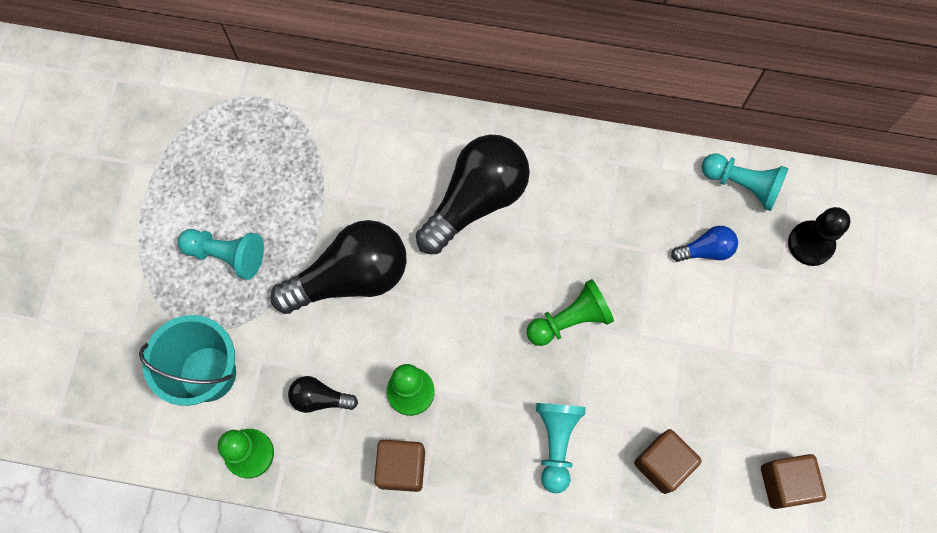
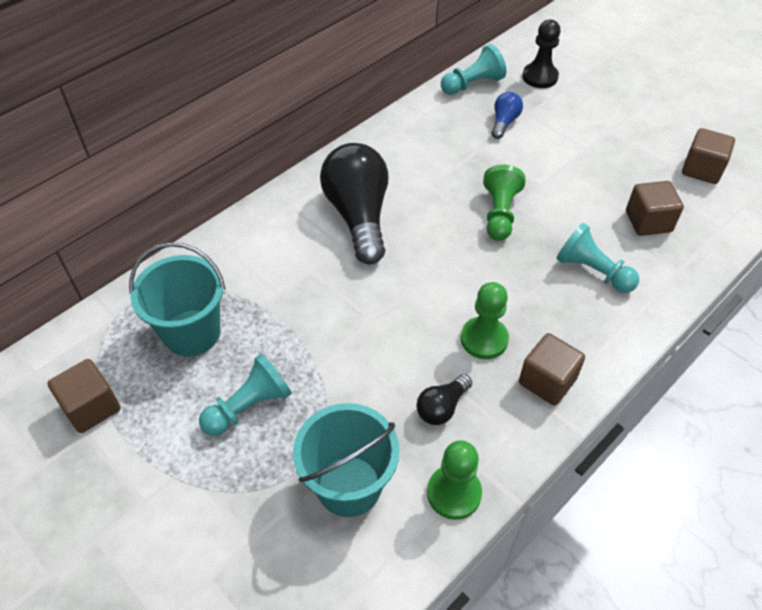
camera: 55 degrees left, 20 degrees down
(155, 148) = (91, 407): none -> brown cube
(262, 163) = (192, 333): none -> turquoise bucket
(350, 277) = (351, 327): black light bulb -> none

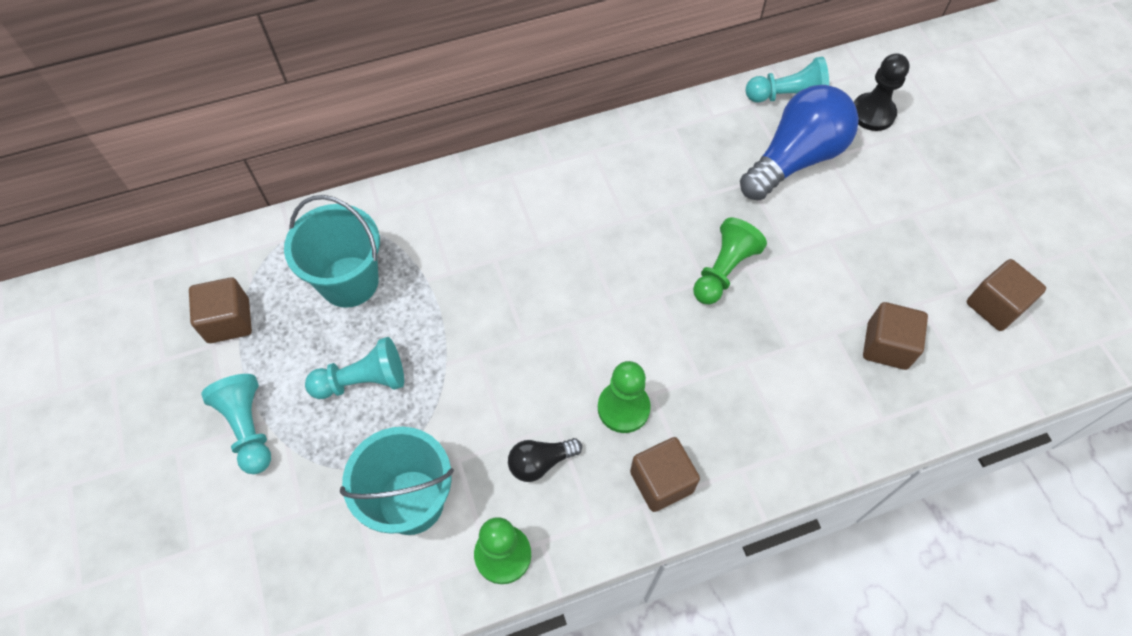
camera: 25 degrees right, 10 degrees up
(358, 216) = (573, 215): black light bulb -> none
(504, 122) = (795, 158): blue light bulb -> blue light bulb, size x2.15
(592, 271) = (785, 379): turquoise pawn -> turquoise pawn (248, 428)

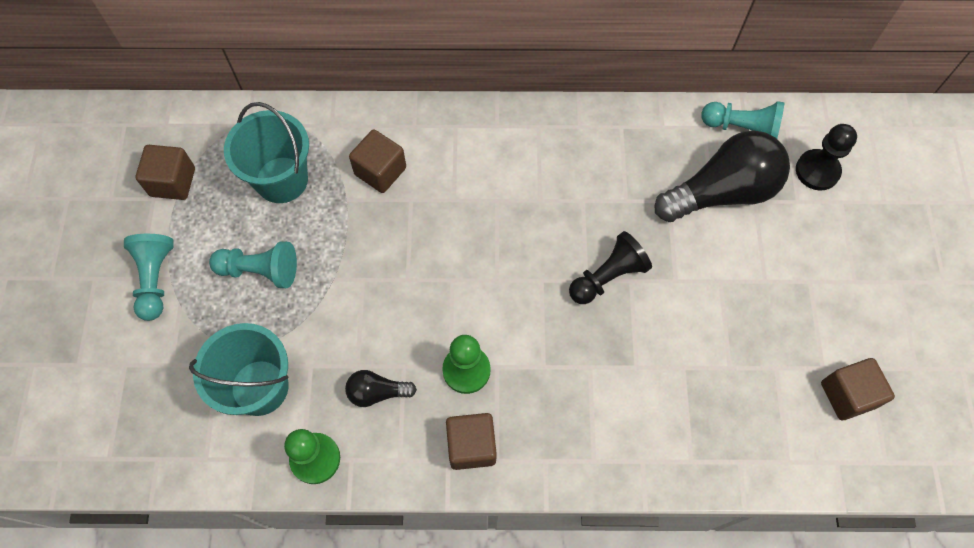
camera: 20 degrees right, 5 degrees up
(723, 270) = (608, 276): green pawn -> black pawn
(795, 158) = (721, 192): blue light bulb -> black light bulb
(887, 346) = (726, 397): brown cube -> brown cube (380, 171)

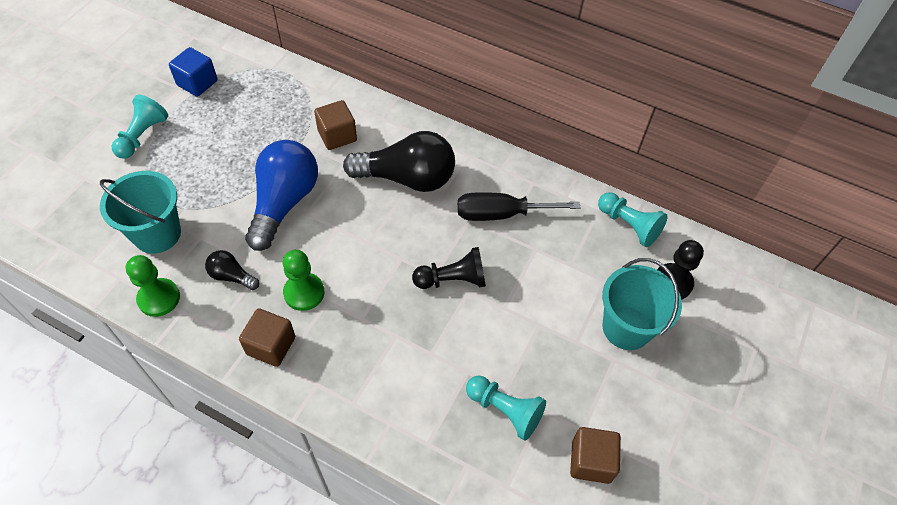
camera: 25 degrees right, 10 degrees down
(173, 182) = (197, 83): brown cube -> blue cube
(260, 270) = (212, 161): turquoise pawn -> turquoise pawn (505, 410)
(282, 180) = (267, 112): turquoise bucket -> turquoise bucket (626, 327)
(375, 280) = (284, 203): none -> blue light bulb
(611, 178) = (501, 214): none -> black screwdriver
(721, 192) = (582, 262): black light bulb -> black light bulb (407, 178)

